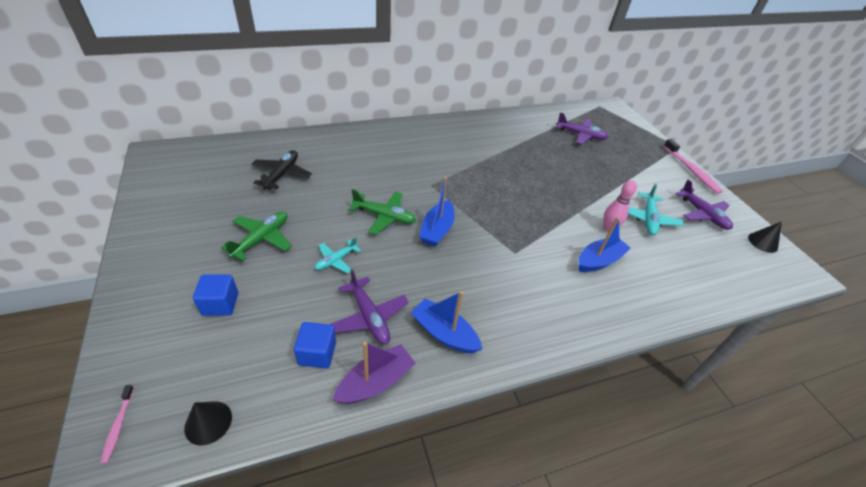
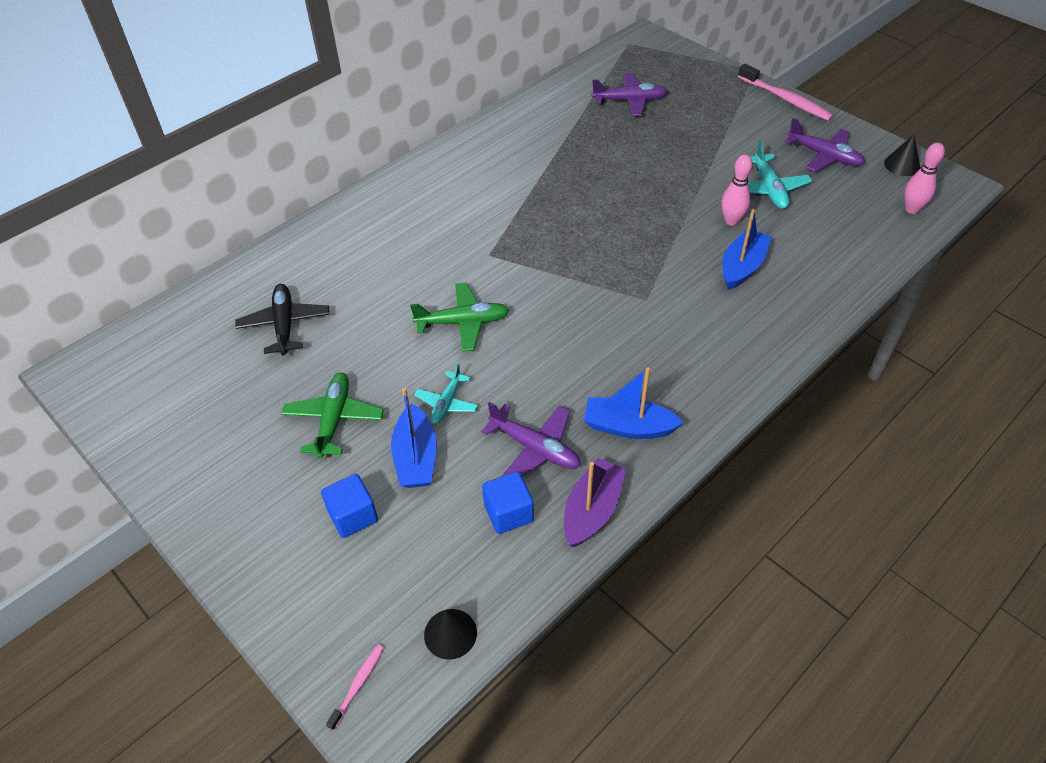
camera: 20 degrees left, 5 degrees up
(118, 426) = (358, 685): pink toothbrush -> pink toothbrush turned 120 degrees counterclockwise
(437, 230) = (538, 311): blue boat -> blue boat (416, 457)
(757, 275) = (912, 209): none -> pink bowling pin

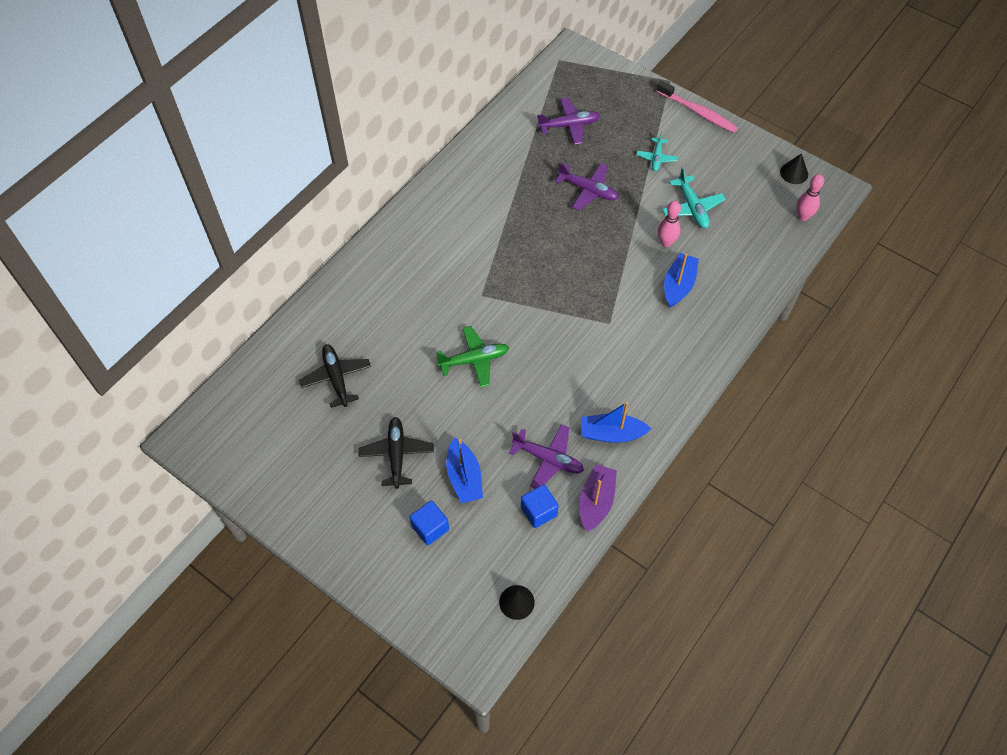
camera: 10 degrees left, 10 degrees up
(334, 419) = (396, 454): green plane -> black plane
(358, 685) = (463, 645): pink toothbrush -> none
(447, 403) = (477, 430): turquoise plane -> turquoise plane (656, 158)
(824, 156) = (733, 169): purple plane -> purple plane (588, 190)

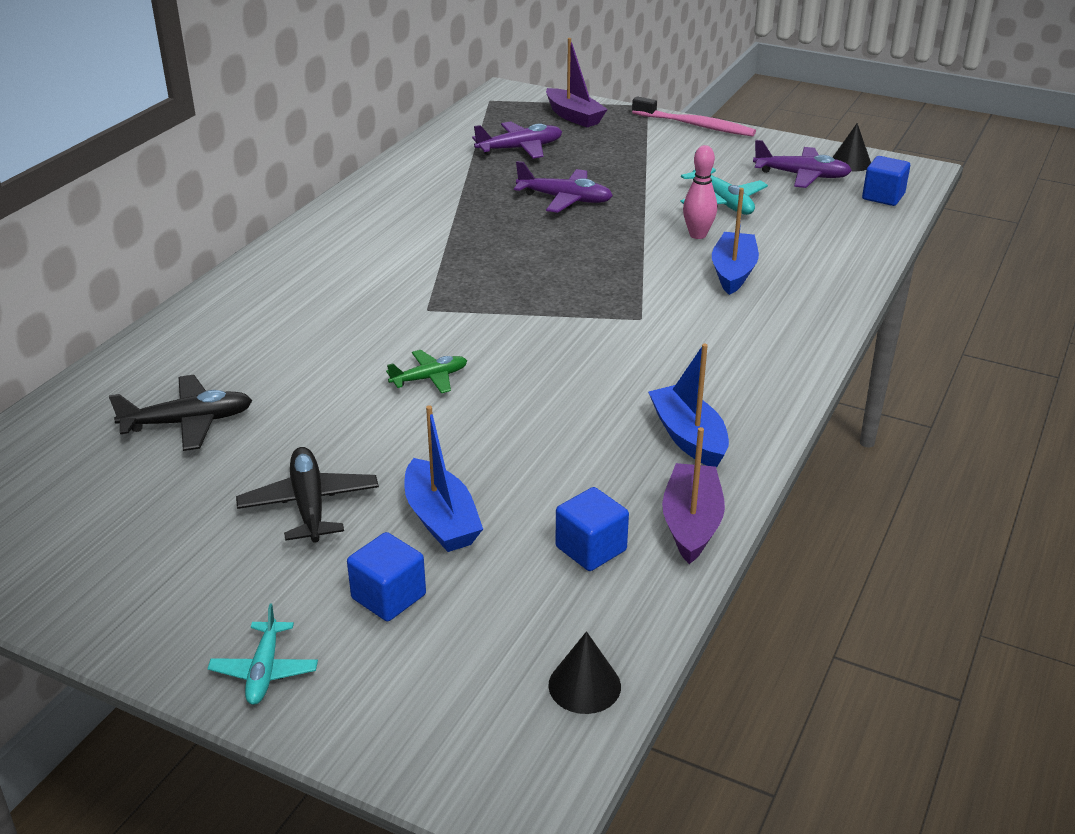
camera: 10 degrees left, 25 degrees down
(336, 378) = (188, 422): black plane -> black plane turned 105 degrees clockwise
(474, 360) = (429, 378): green plane -> green plane, size x0.66
(548, 459) = (588, 480): purple plane -> purple plane (802, 176)
(611, 433) = (688, 437): blue boat -> blue boat turned 75 degrees clockwise
(614, 89) = (574, 116): none -> purple boat
(656, 158) = (654, 165): turquoise plane -> turquoise plane (264, 671)
(803, 216) = (883, 196): pink bowling pin -> blue cube

